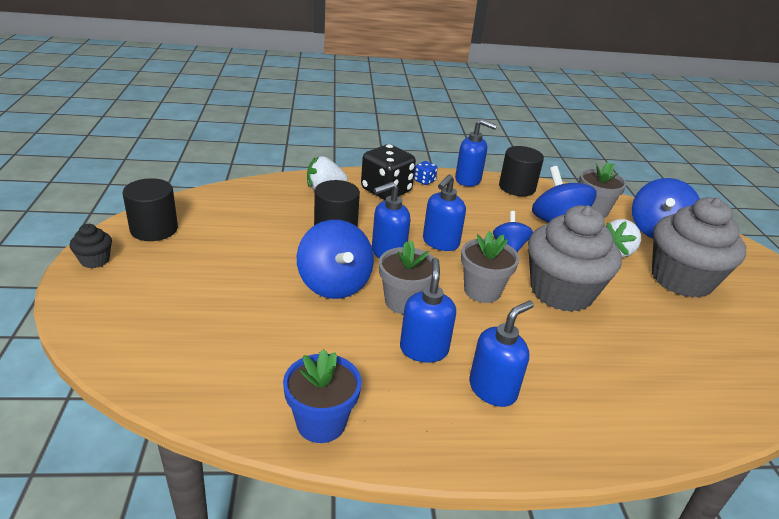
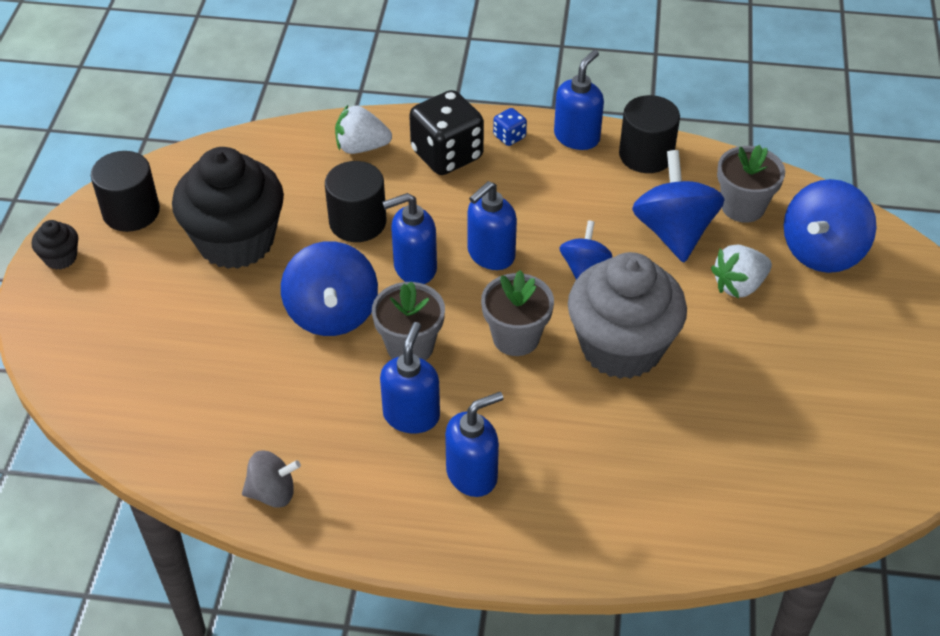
camera: 15 degrees right, 15 degrees up
(244, 243) = (236, 241): none -> black cupcake
(321, 423) = (272, 493): blue flower pot -> grey spinning top
(468, 180) = (577, 137): blue soap dispenser -> blue soap dispenser turned 90 degrees counterclockwise
(681, 279) = (805, 340): grey cupcake -> none

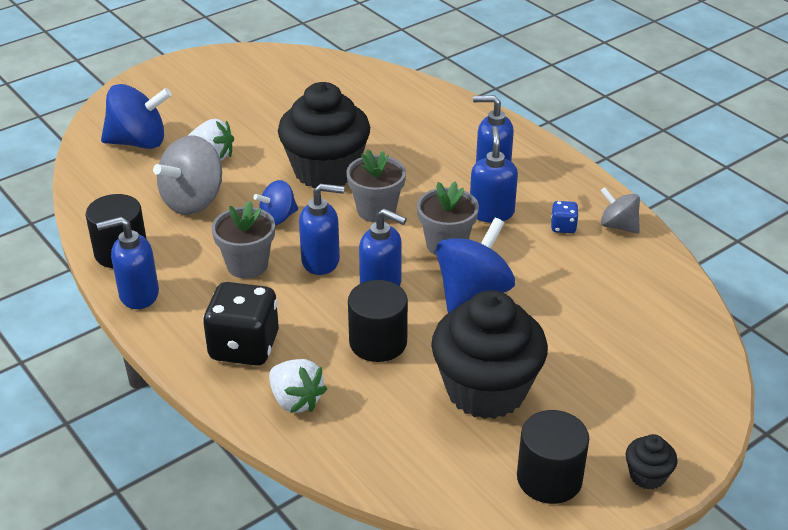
camera: 135 degrees left, 10 degrees down
(411, 415) = (491, 212): blue soap dispenser -> blue soap dispenser turned 120 degrees clockwise
(509, 137) = (180, 328): blue dice -> blue dice (563, 227)
(621, 347) = (326, 171): grey cupcake -> black cupcake
(674, 232) = (193, 201): blue spinning top -> grey spinning top
(743, 207) = (130, 187): grey flower pot -> grey flower pot (247, 265)

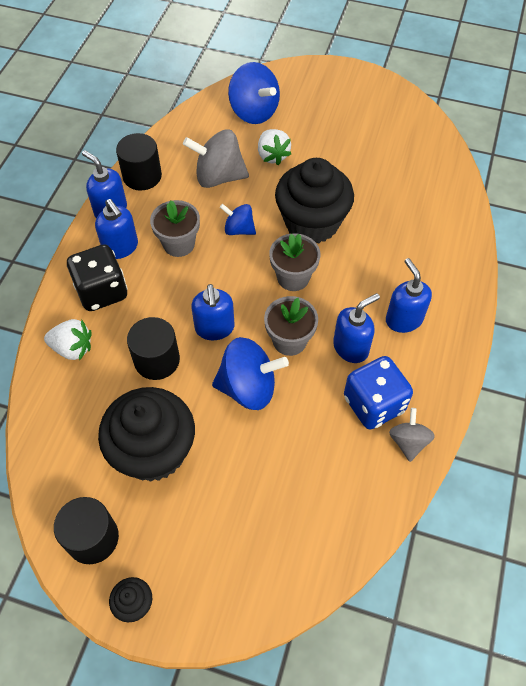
camera: 55 degrees right, 20 degrees up
(296, 400) = (72, 348): white strawberry -> white strawberry turned 90 degrees counterclockwise
(321, 261) = (213, 280): blue soap dispenser -> blue soap dispenser (121, 247)
(563, 227) = (374, 404): blue dice -> blue dice, size x2.19

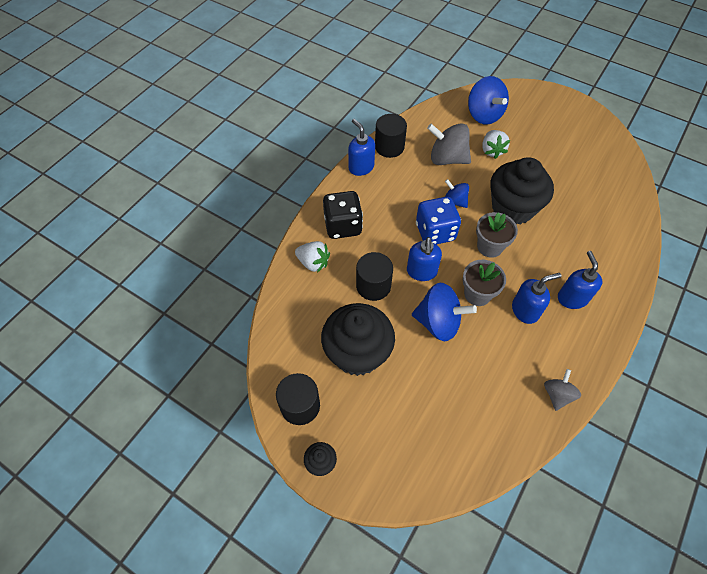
camera: 15 degrees right, 0 degrees up
(121, 247) = (363, 196): blue soap dispenser -> none
(179, 244) = (407, 203): grey flower pot -> none
(374, 404) = (535, 358): blue dice -> blue dice (435, 232)

